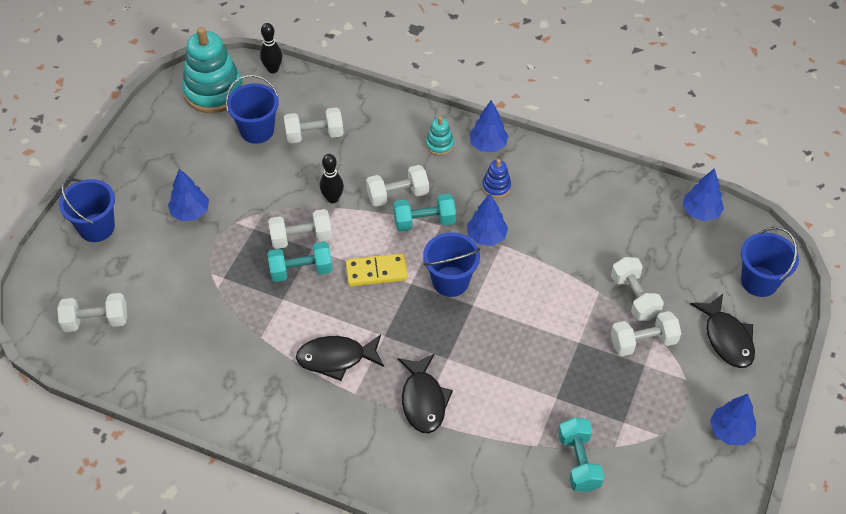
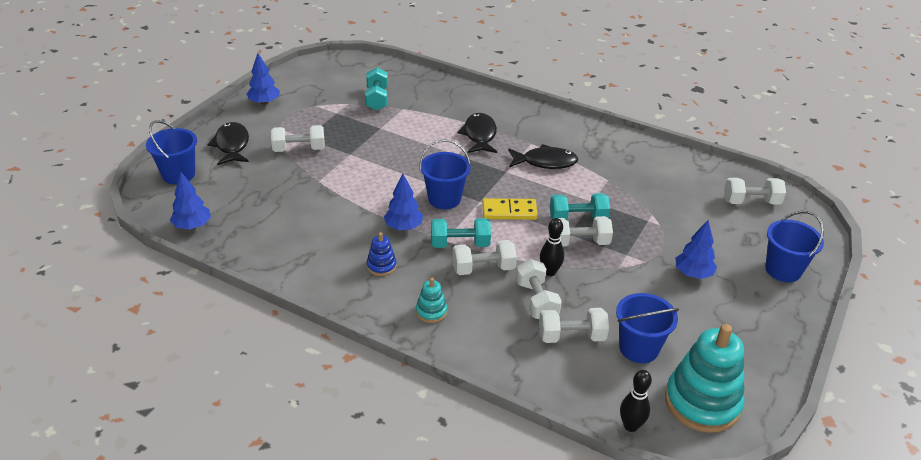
camera: 175 degrees left, 15 degrees down
(488, 145) = (378, 306): blue tree -> none
(634, 297) = (291, 174): white dumbbell -> white dumbbell (536, 301)

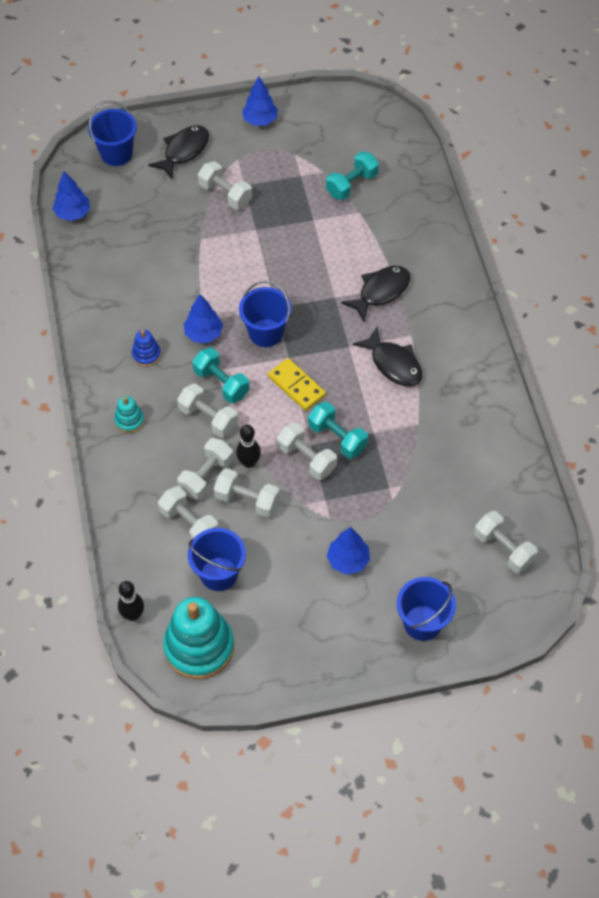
camera: 50 degrees right, 20 degrees up
(583, 292) = (247, 500): none -> white dumbbell

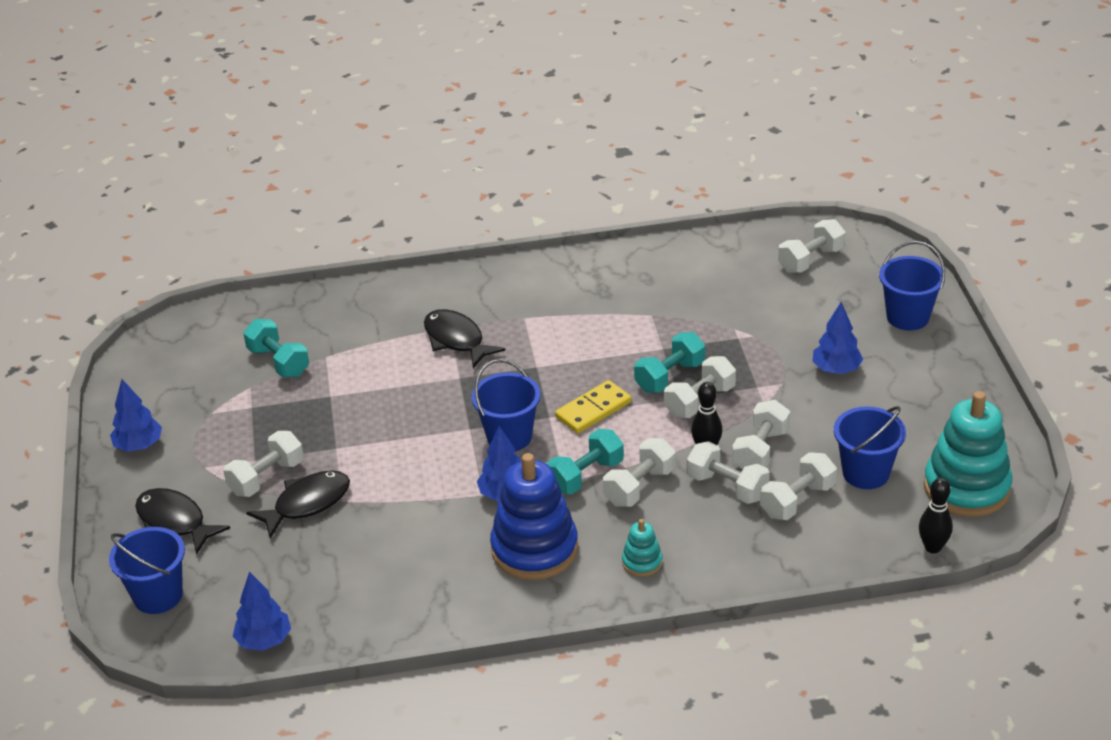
camera: 85 degrees left, 20 degrees down
(146, 355) = (534, 549): blue stacking toy -> blue stacking toy, size x2.18
(393, 364) = (565, 331): black fish -> black fish (307, 504)

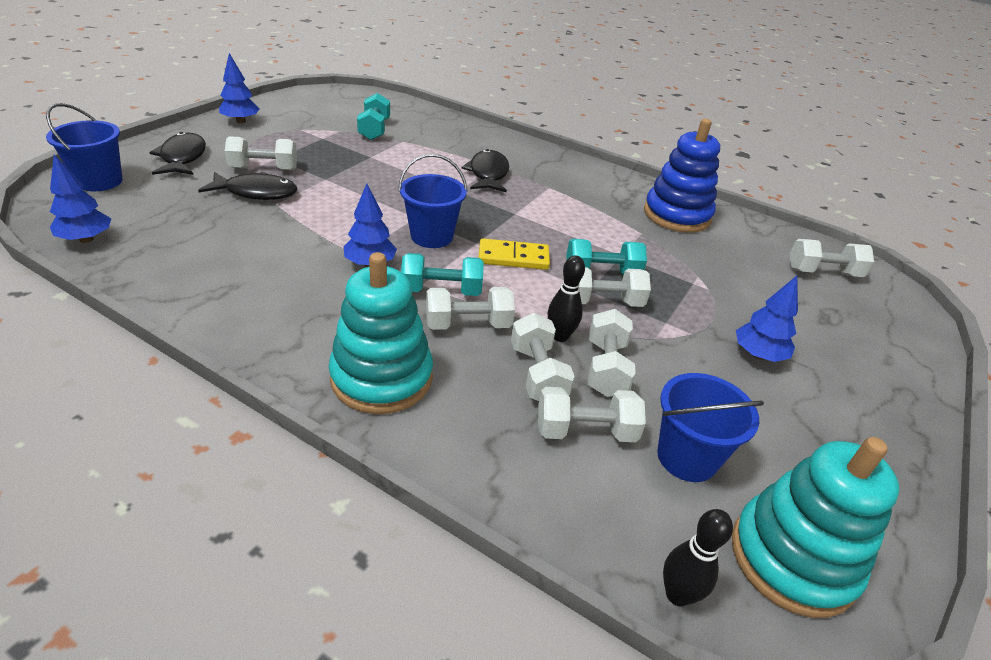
camera: 35 degrees right, 0 degrees up
(534, 549) = (326, 309): blue stacking toy -> blue stacking toy (677, 215)
(642, 562) = (382, 377): turquoise stacking toy -> turquoise stacking toy, size x2.18
(760, 450) = (606, 368): white dumbbell -> white dumbbell turned 60 degrees counterclockwise
(908, 317) = (880, 360): blue bucket -> none

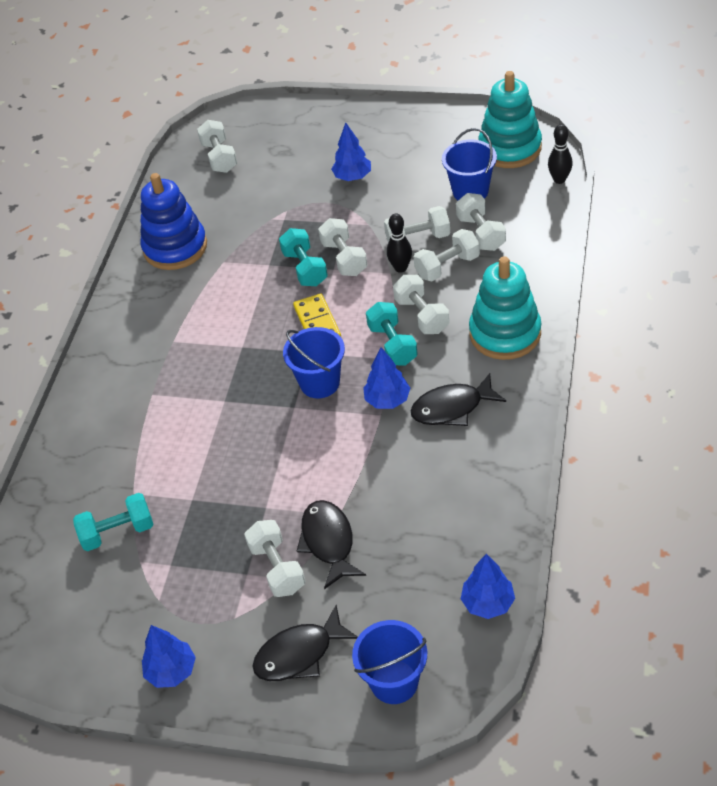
camera: 100 degrees left, 10 degrees up
(488, 174) = (173, 393): black fish -> black fish (452, 408)

